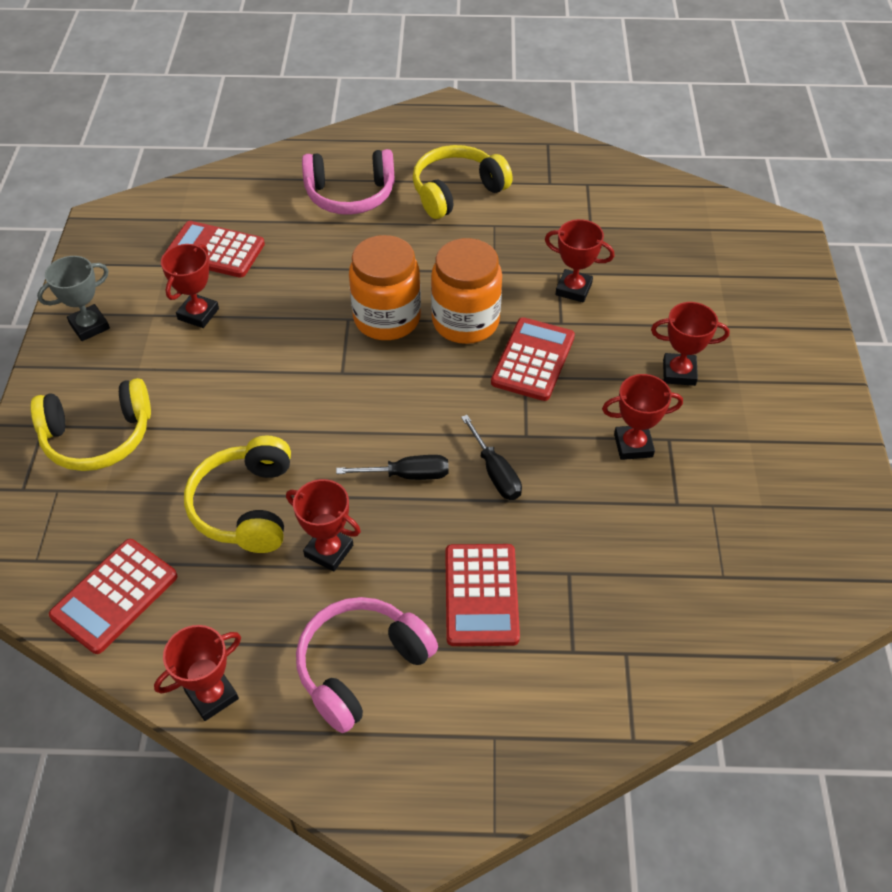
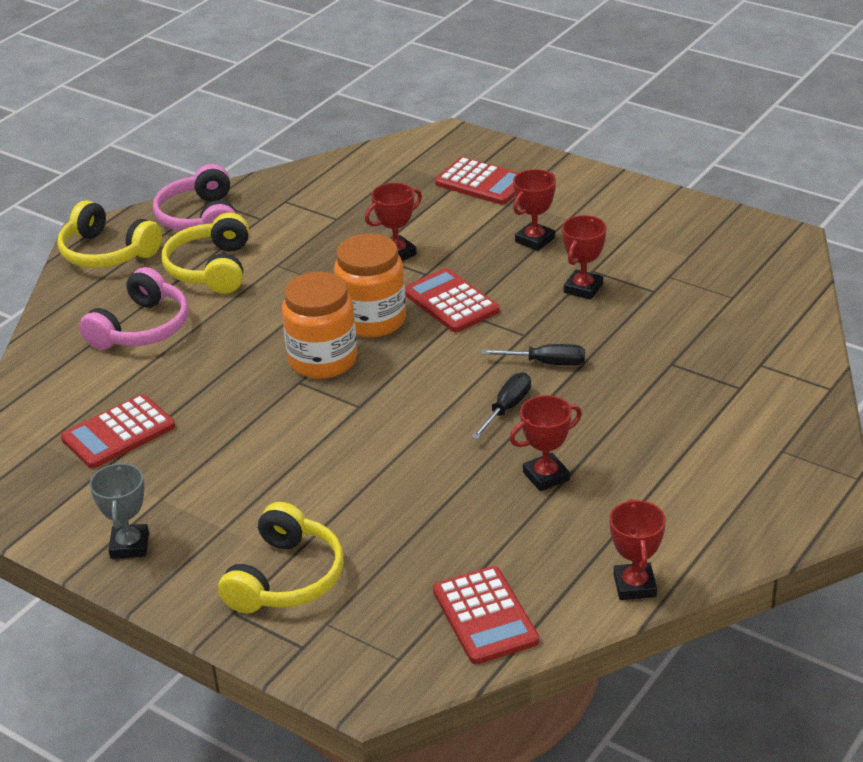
camera: 55 degrees left, 15 degrees down
(198, 314) = (193, 469): red trophy -> none
(246, 506) = (457, 508): yellow headphones -> yellow headphones (107, 252)
(361, 667) = (672, 495): pink headphones -> pink headphones (201, 218)
(481, 595) = (656, 412): red calculator -> red calculator (481, 183)

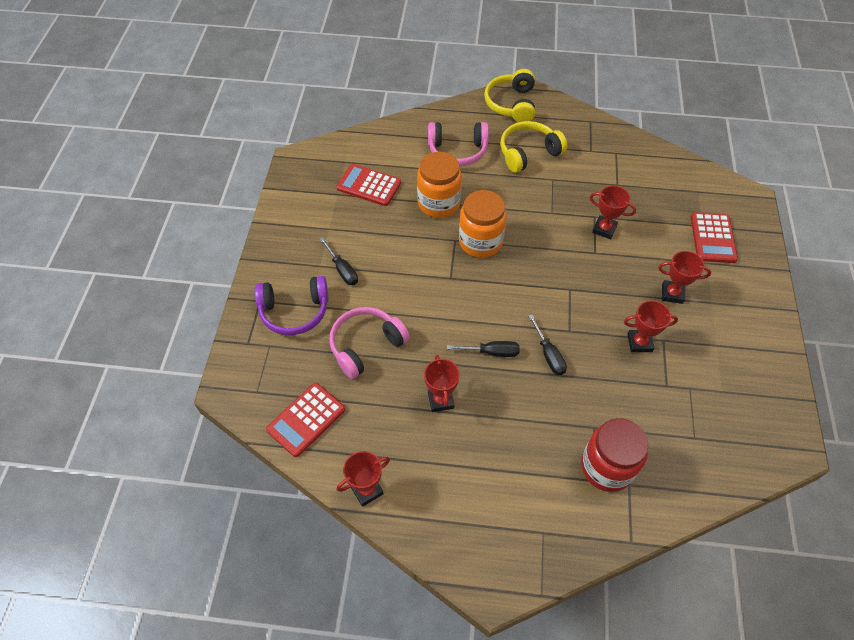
camera: 60 degrees right, 20 degrees up
(129, 545) = (288, 234): grey trophy -> none
(201, 218) = (570, 125): pink headphones -> pink headphones (366, 346)
(253, 506) = (342, 270): none -> black screwdriver
(285, 578) = (294, 311): yellow headphones -> purple headphones
(372, 320) = (532, 247): orange jar -> orange jar (438, 203)
(451, 302) = (576, 278): red calculator -> none
(546, 476) = (440, 400): red trophy -> red trophy turned 45 degrees clockwise
(729, 372) = (607, 467): none -> red jar

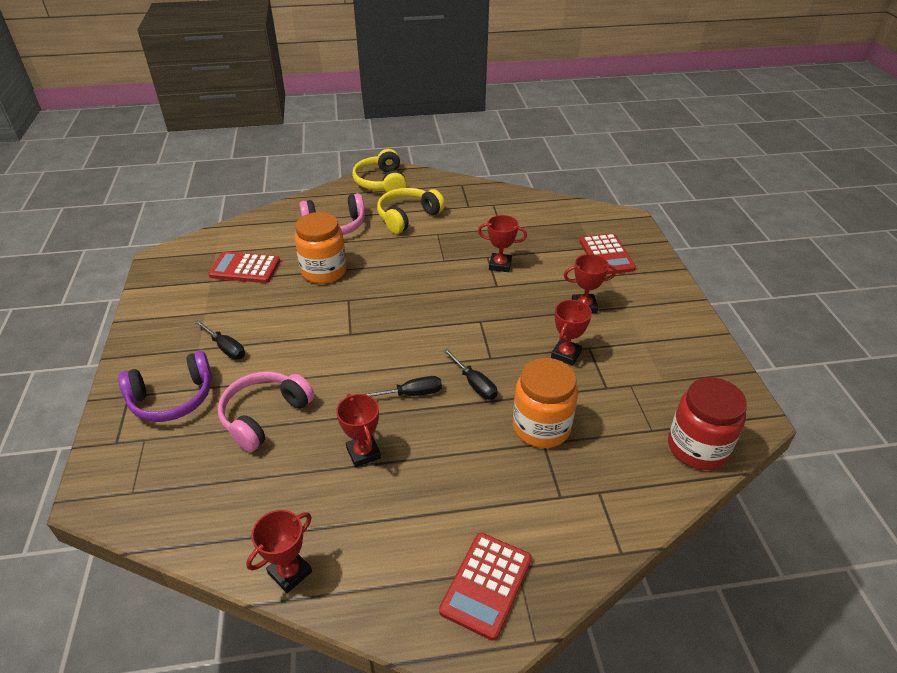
camera: 15 degrees left, 15 degrees down
(306, 419) = (200, 509): red calculator -> red calculator (486, 585)
(480, 242) = (376, 296): orange jar -> orange jar (541, 427)
(607, 467) = (569, 480): red jar -> red jar (697, 447)
(639, 343) = (566, 354): red trophy -> red trophy turned 45 degrees counterclockwise

